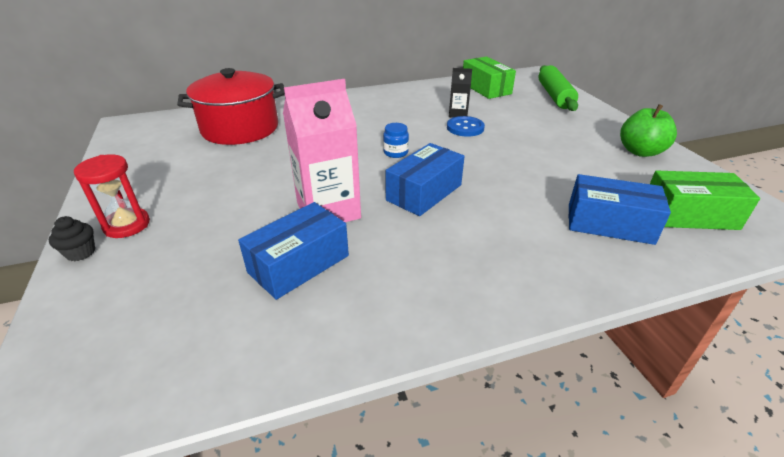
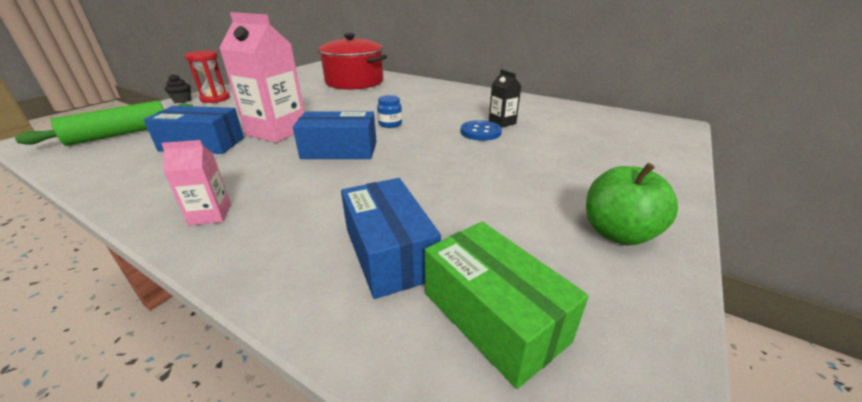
camera: 50 degrees right, 5 degrees down
(486, 88) = (582, 117): green box -> none
(487, 287) = (210, 215): none -> pink carton
(554, 96) = (648, 147): green rolling pin -> green rolling pin (120, 134)

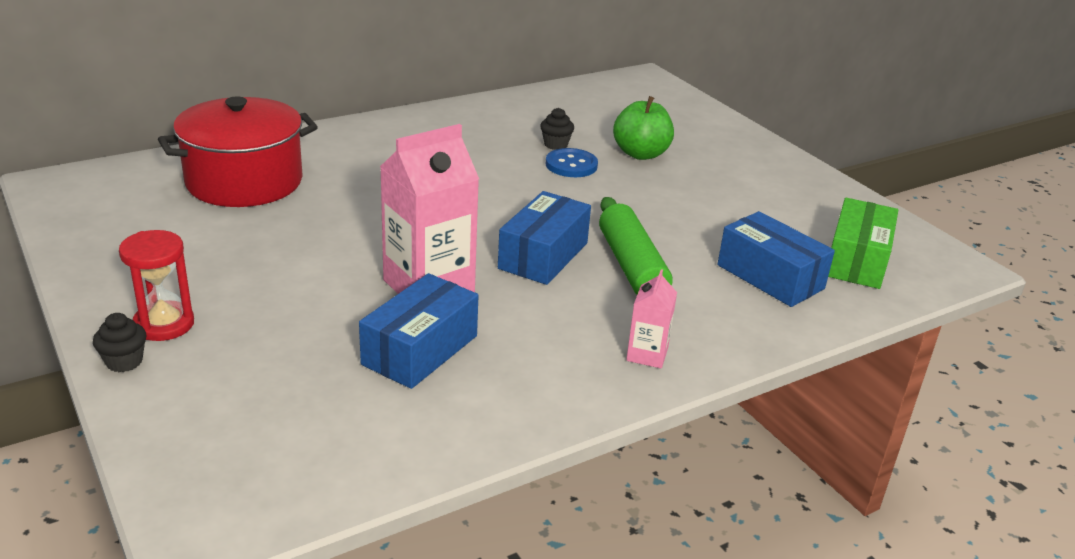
camera: 65 degrees left, 0 degrees up
(120, 134) = (279, 429): green rolling pin -> green rolling pin (631, 266)
(389, 252) = (770, 277): blue box -> blue box turned 45 degrees clockwise
(390, 124) = (488, 205): blue jar -> none
(493, 316) = (857, 260): green box -> green box turned 60 degrees counterclockwise
(502, 122) = (555, 145): black carton -> black cupcake
(618, 233) = (799, 187): green apple -> green apple (641, 154)

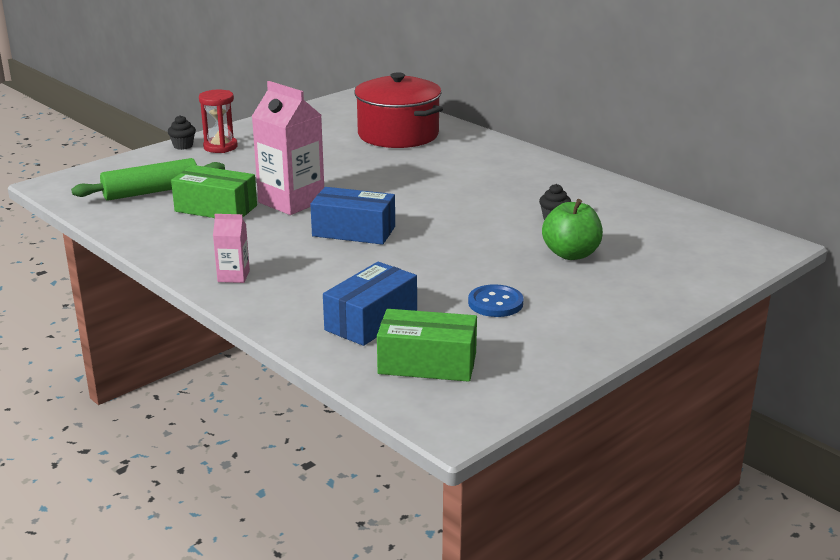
camera: 80 degrees right, 5 degrees down
(420, 350) = (216, 208): blue box -> green box
(571, 165) = (518, 228): blue button -> blue button (495, 303)
(631, 266) = (356, 263): green rolling pin -> green rolling pin (151, 192)

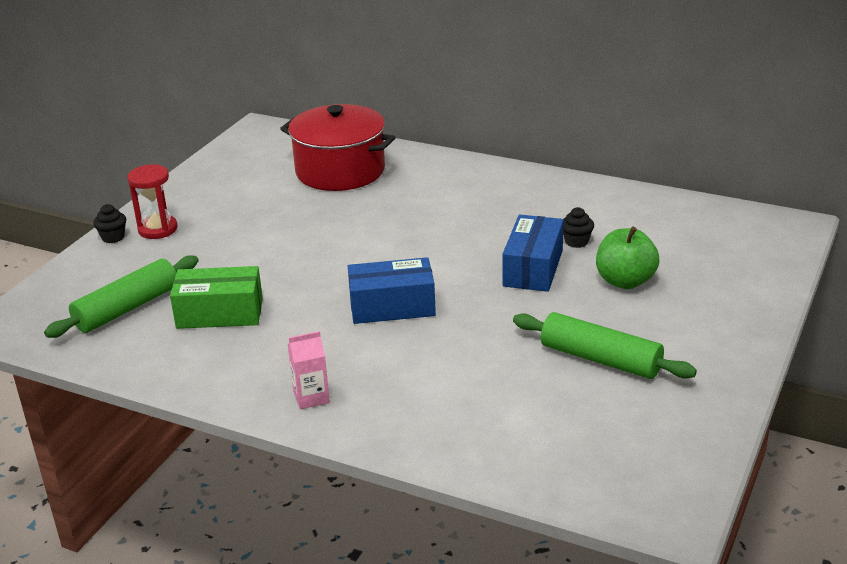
camera: 20 degrees left, 5 degrees up
(291, 201) = (296, 284): pink carton -> none
(371, 320) = (498, 414): blue box -> blue box (533, 268)
(427, 363) = (593, 450): green box -> none
(495, 303) = (600, 359): blue button -> green rolling pin

